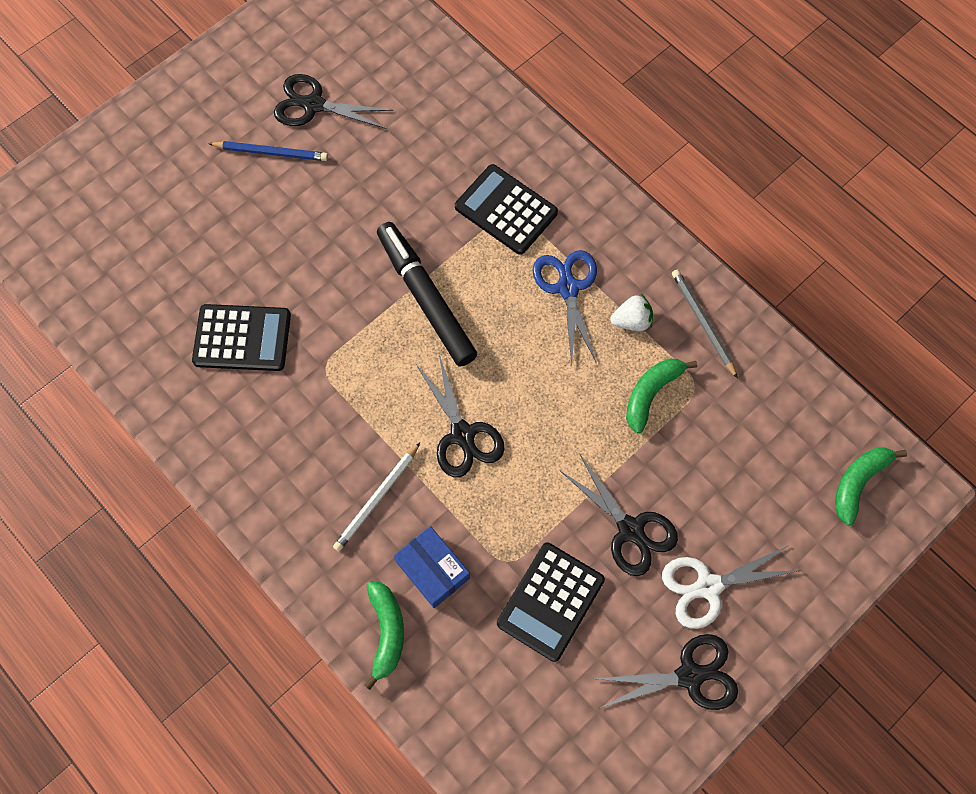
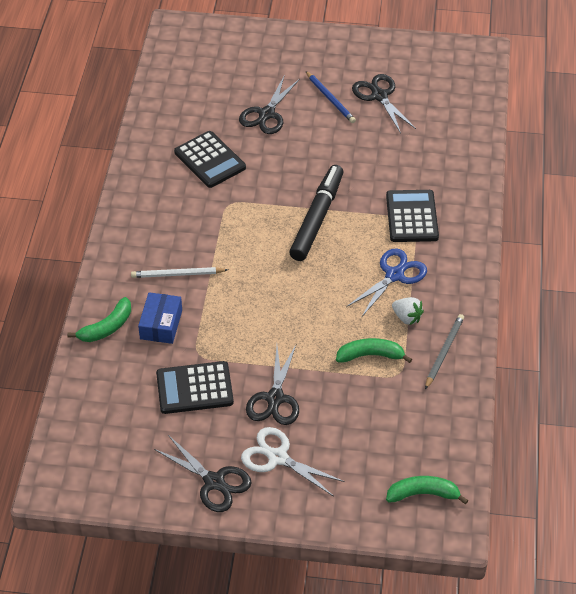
camera: 50 degrees right, 20 degrees down
(462, 435) = (253, 286): black scissors -> black scissors (266, 114)

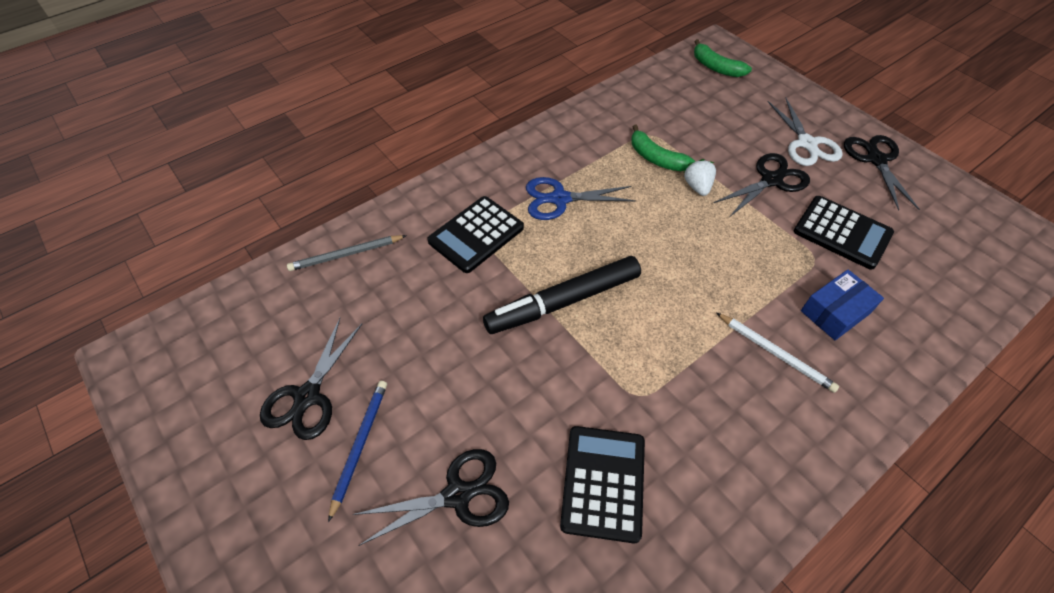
camera: 135 degrees left, 5 degrees up
(107, 327) = (903, 351): green banana -> none
(407, 317) = (592, 163): white strawberry -> white strawberry (697, 187)
(444, 352) = (595, 125): grey pencil -> grey pencil (346, 255)

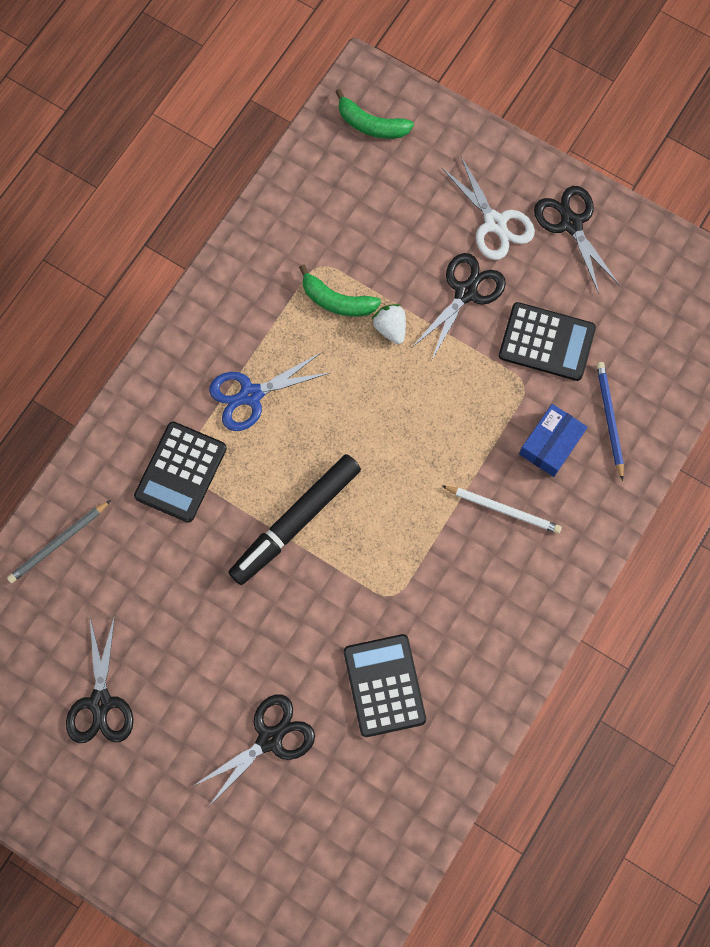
camera: 20 degrees left, 20 degrees up
(359, 445) = (169, 728): blue pencil -> blue pencil (609, 419)

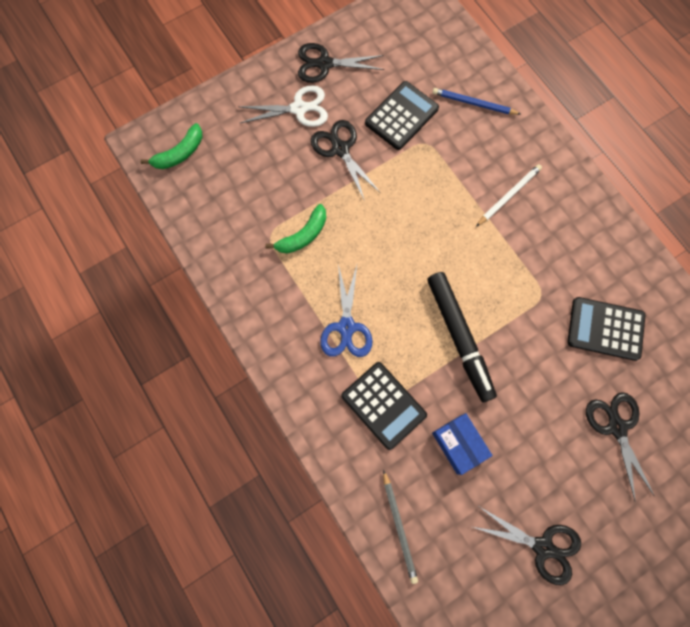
camera: 65 degrees left, 0 degrees up
(390, 328) = (342, 209): white strawberry -> none
(550, 444) = (475, 146): blue box -> blue box (459, 444)

